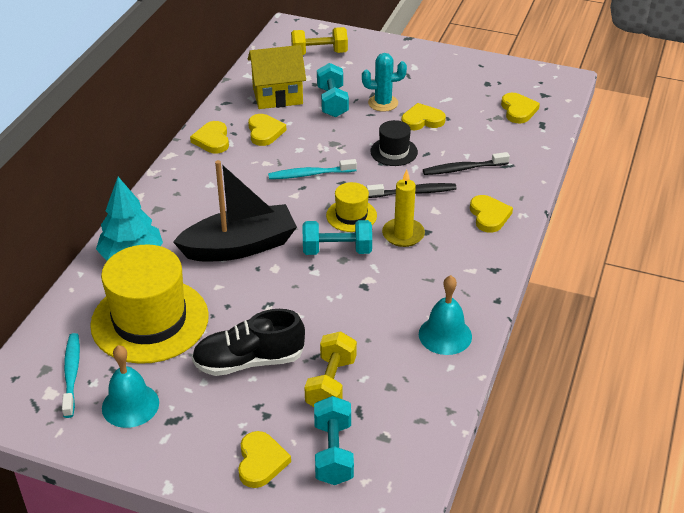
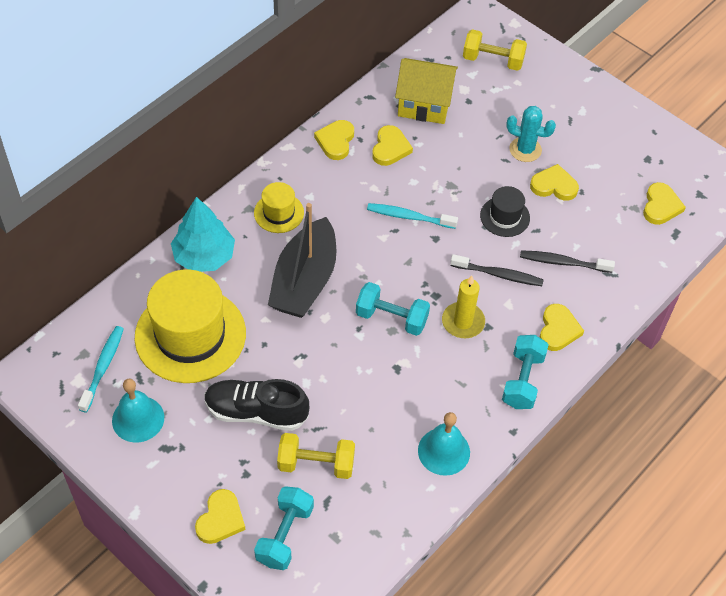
camera: 20 degrees right, 15 degrees up
(240, 246) = (304, 281): black boat -> black boat turned 105 degrees clockwise
(331, 384) = (316, 464): yellow dumbbell -> yellow dumbbell turned 60 degrees clockwise
(332, 102) = (474, 131): turquoise dumbbell -> turquoise dumbbell (522, 380)
(351, 215) = (425, 281): yellow hat -> yellow hat (279, 213)

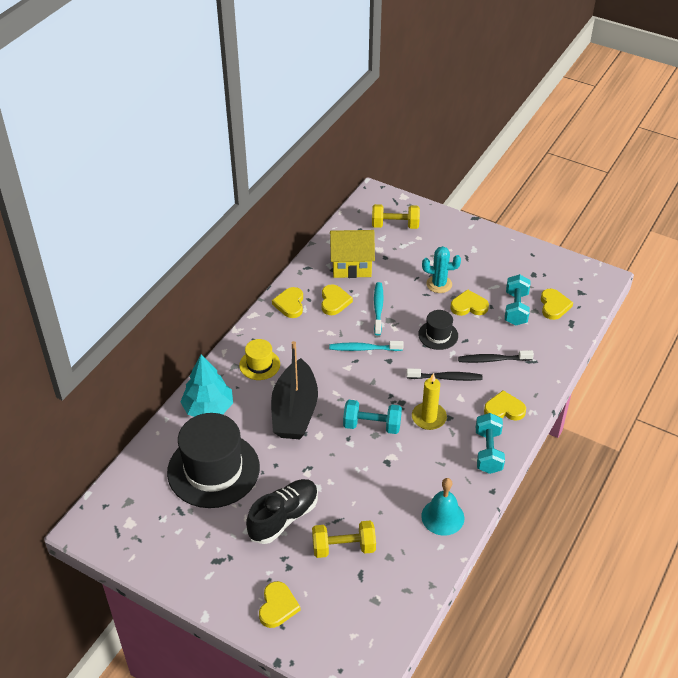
camera: 10 degrees left, 10 degrees down
(103, 367) = (148, 509): turquoise toothbrush -> turquoise toothbrush (378, 308)
(138, 419) = (187, 542): turquoise bell -> none
(190, 335) = (213, 470): yellow hat -> black hat
(256, 412) = (283, 518): black shoe -> black shoe turned 135 degrees clockwise
(285, 535) = (334, 608): turquoise dumbbell -> turquoise dumbbell (516, 309)
(558, 330) = (504, 409): yellow heart -> yellow heart turned 90 degrees counterclockwise

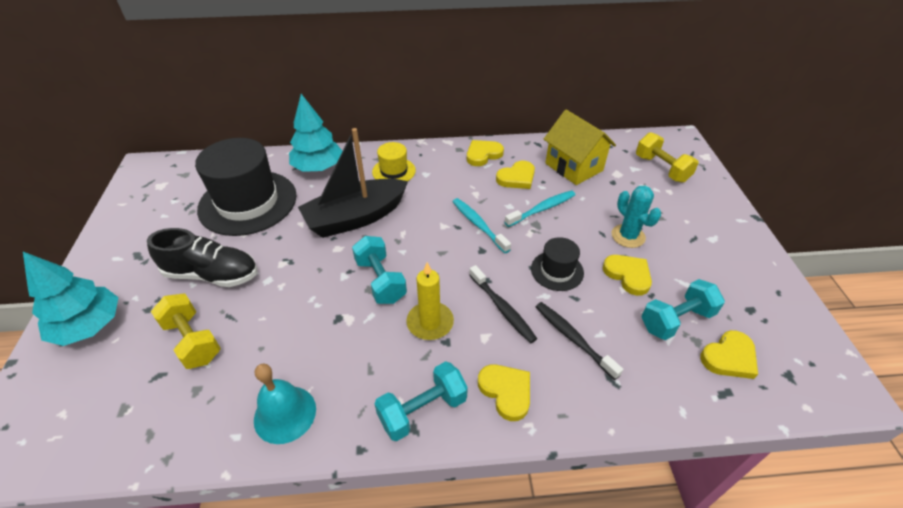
camera: 55 degrees right, 0 degrees up
(277, 606) = (89, 326): yellow heart -> turquoise tree

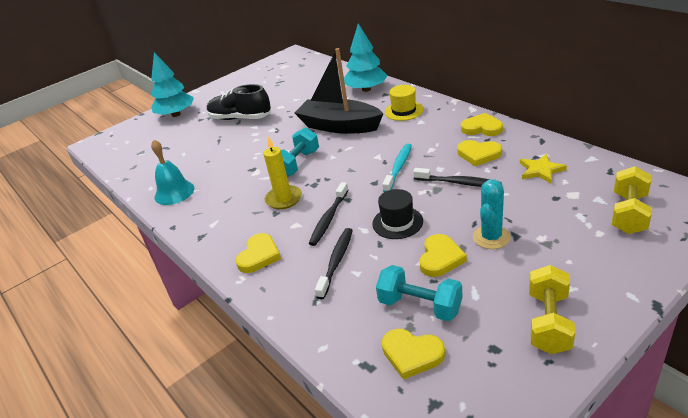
camera: 60 degrees right, 10 degrees down
(192, 341) = (193, 141): yellow dumbbell -> yellow dumbbell (548, 322)
(212, 274) = (240, 118): black shoe -> black shoe turned 135 degrees clockwise
(248, 202) = (304, 92): black hat -> none
(422, 410) = (216, 232): turquoise dumbbell -> none
(542, 209) = (458, 183): turquoise toothbrush -> black toothbrush
(573, 167) = (541, 170): yellow house -> yellow star

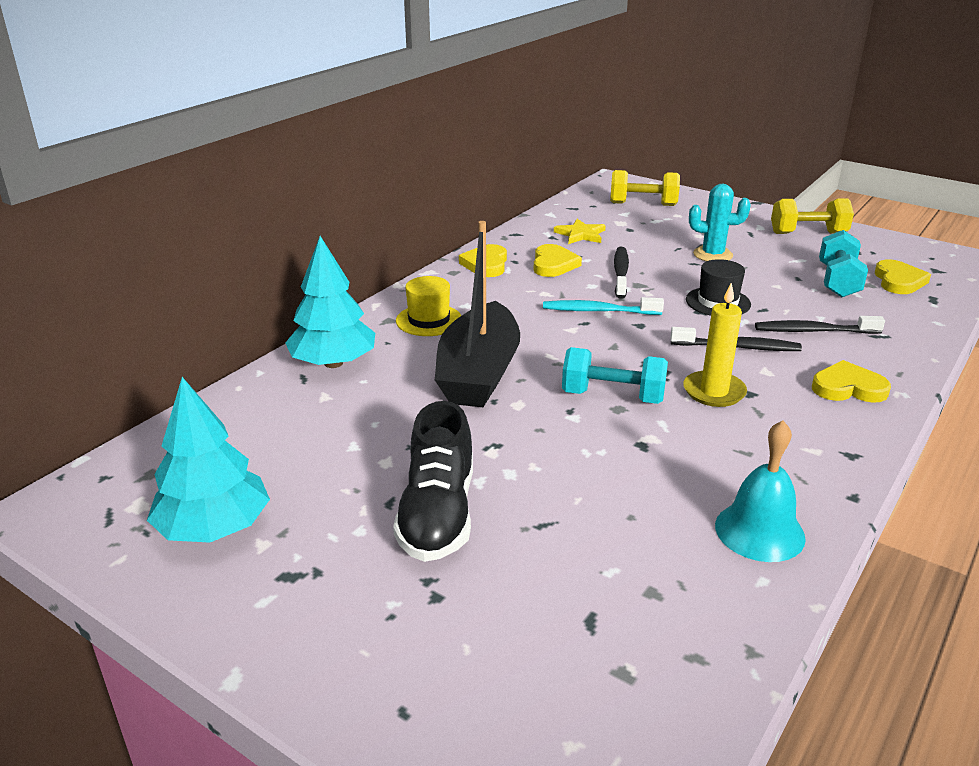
camera: 110 degrees left, 5 degrees down
(176, 114) = (400, 670): turquoise tree -> turquoise tree (214, 528)
(440, 258) = (762, 276): yellow heart -> none

